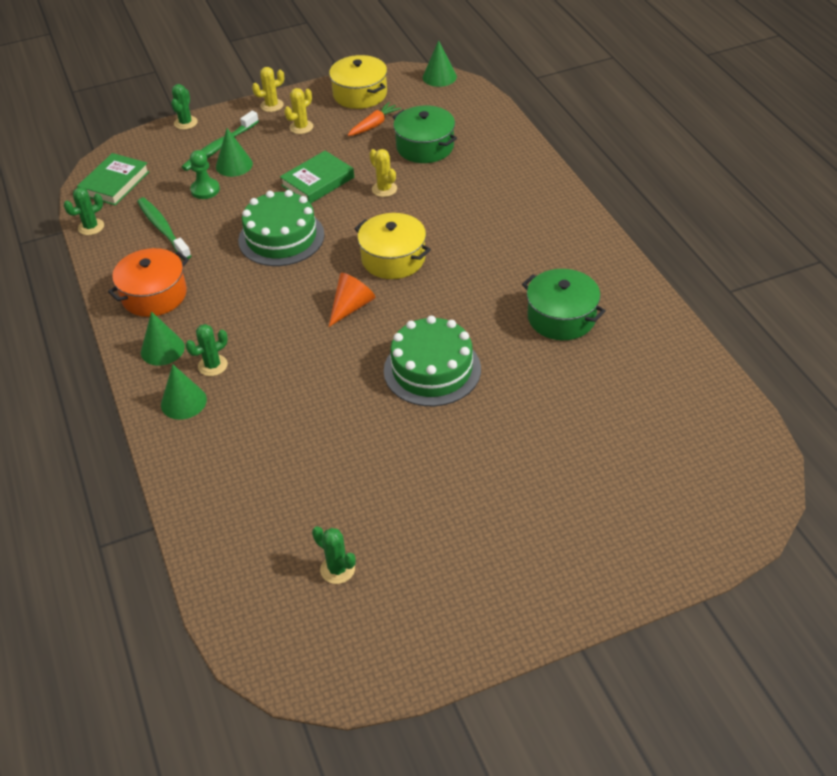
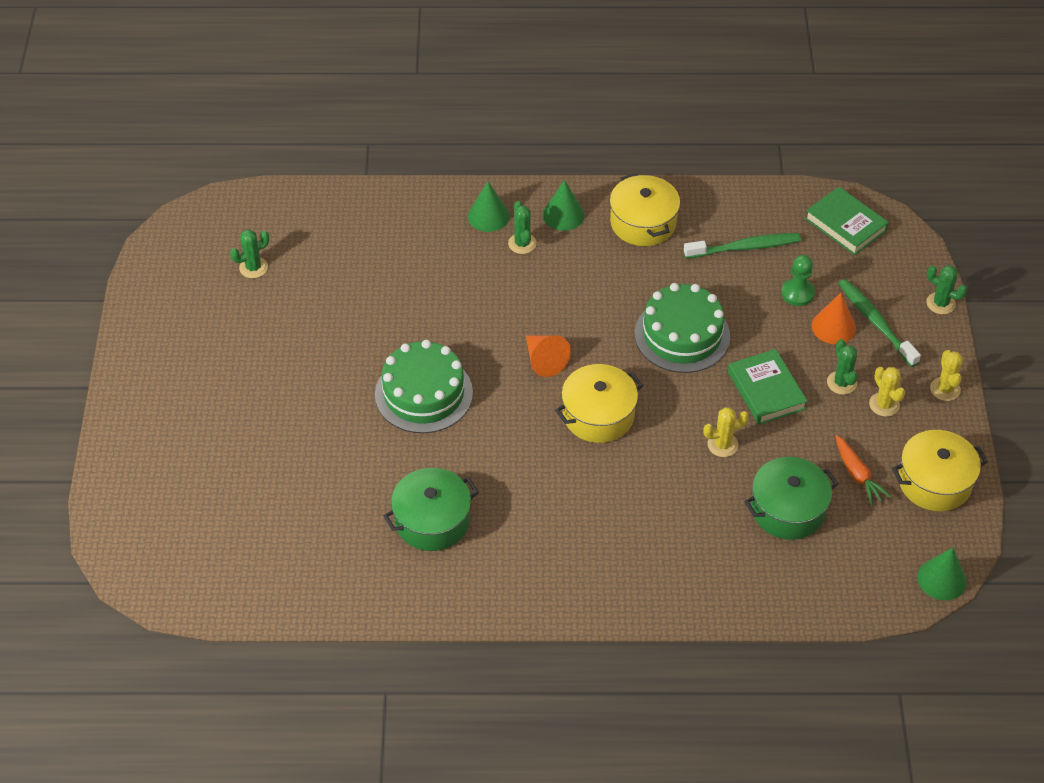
camera: 110 degrees right, 5 degrees up
(91, 227) = (776, 195): green cactus -> green cactus (841, 383)
(154, 295) = (643, 223): orange pot -> yellow pot
(234, 165) = (833, 327): green cone -> orange cone

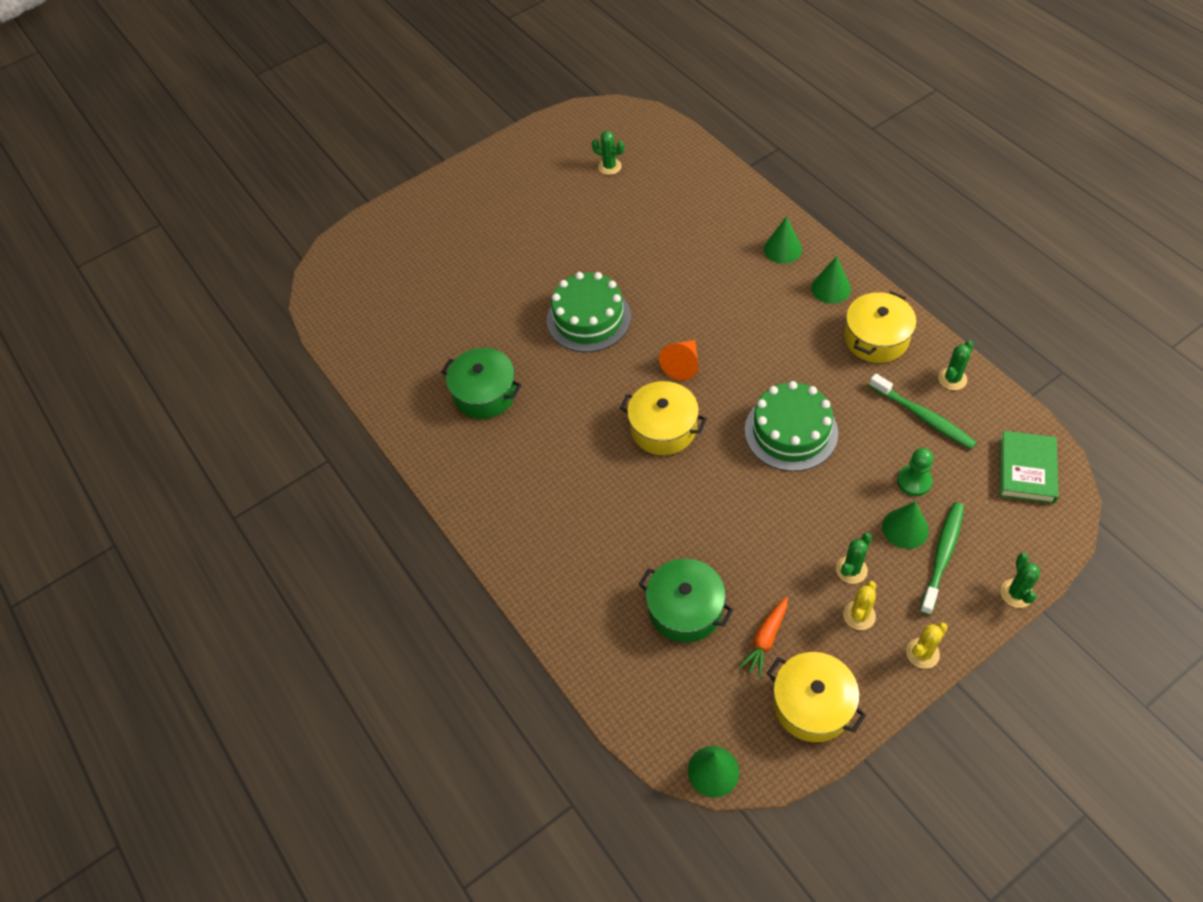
camera: 60 degrees right, 5 degrees up
(522, 243) = (777, 283): green cactus -> green cactus (952, 379)
(722, 445) = (709, 524): yellow cactus -> none
(766, 390) = (791, 521): green book -> none
(833, 327) = (905, 528): orange cone -> green cone

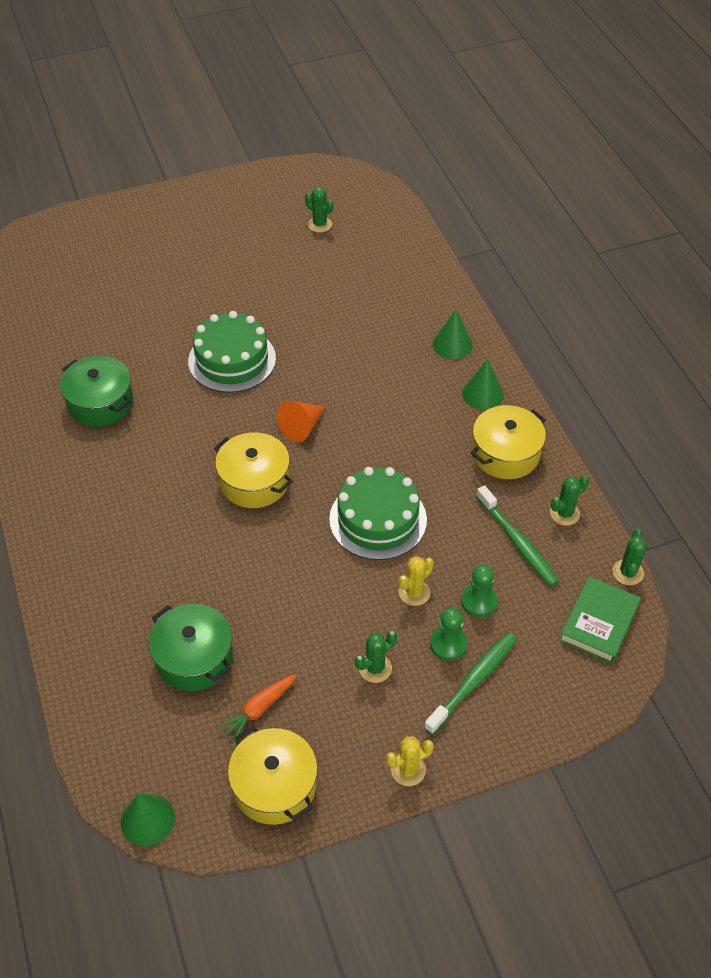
camera: 10 degrees right, 5 degrees down
(859, 615) = (362, 714): yellow cactus -> yellow cactus (414, 592)
(905, 528) = (448, 644): green cone -> green pawn
(1016, 593) = (531, 740): green cactus -> green cactus (627, 572)

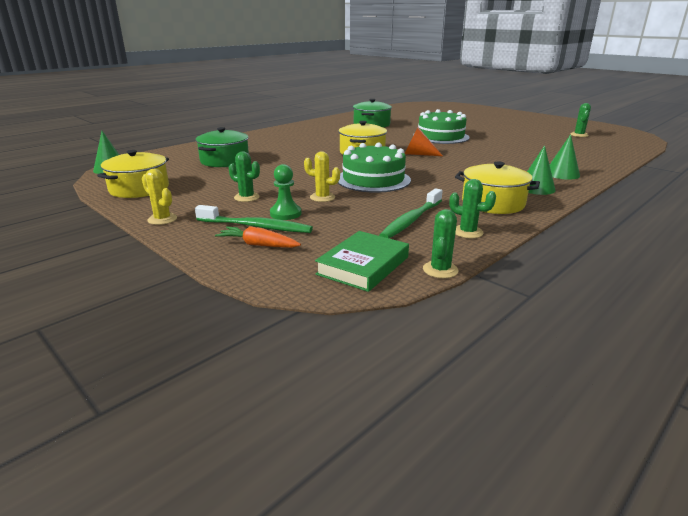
camera: 65 degrees right, 25 degrees down
(259, 709) = (195, 177): orange carrot -> orange carrot (258, 245)
(478, 601) = (336, 217): green pawn -> none
(599, 623) = (363, 265): green book -> green book turned 60 degrees counterclockwise
(627, 572) = (440, 270): green cactus -> green cactus turned 60 degrees counterclockwise

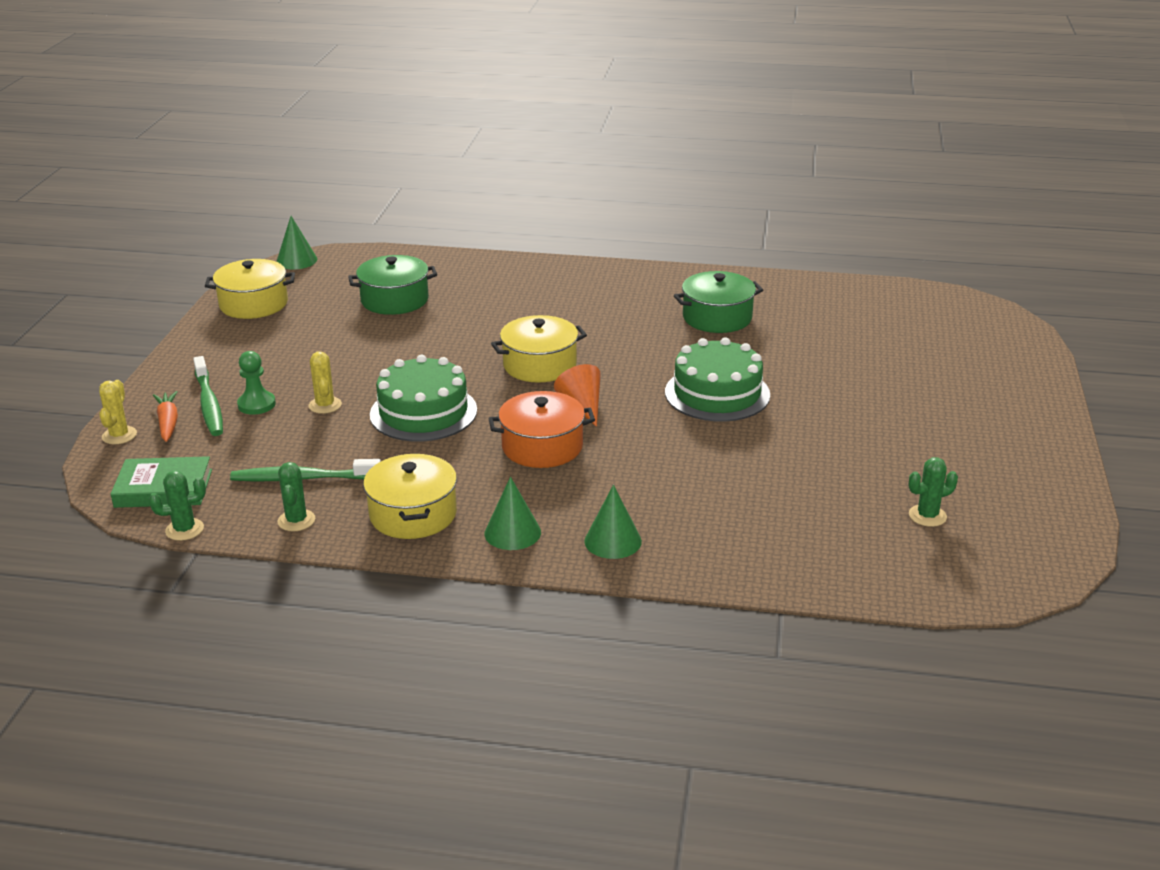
camera: 55 degrees right, 5 degrees up
(162, 219) = (187, 354): yellow cactus -> yellow cactus (119, 435)
(246, 197) = (283, 366): green cactus -> none
(449, 167) = (542, 447): none -> orange pot

